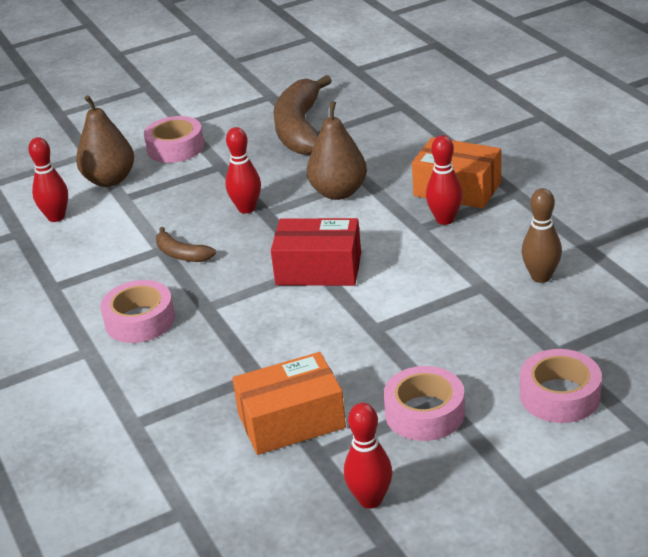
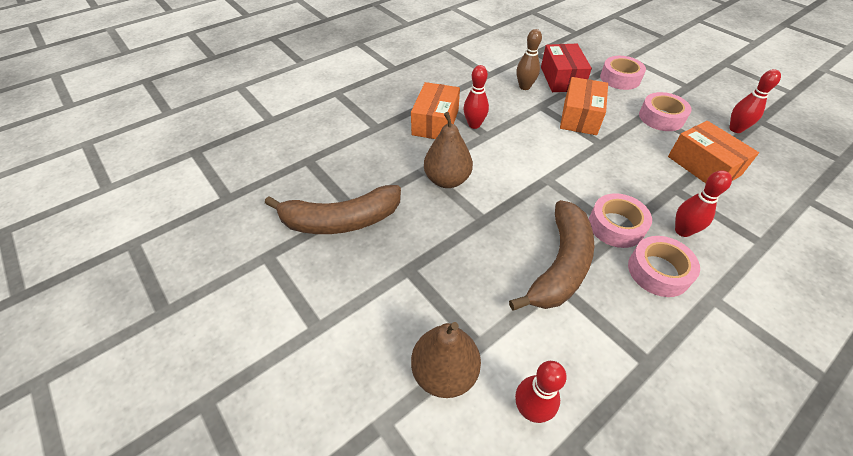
camera: 105 degrees left, 15 degrees up
(175, 147) = (372, 321): pink tape -> pink tape (616, 226)
(182, 254) = (560, 265): brown banana -> brown banana, size x2.10
(246, 208) = (480, 233): red bowling pin -> red bowling pin (682, 231)
(318, 269) = (549, 176): red box -> red box (561, 78)
(444, 321) = (580, 117): none -> orange box

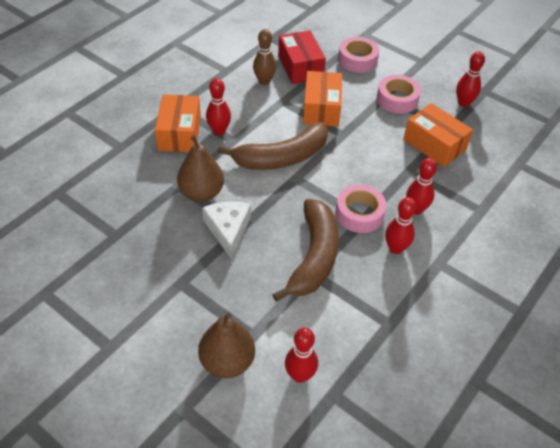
camera: 15 degrees left, 0 degrees up
(340, 220) = (107, 248): brown banana -> brown banana (282, 157)
(468, 221) = (228, 230): none -> white cheese
(658, 271) = (396, 248): pink tape -> red bowling pin

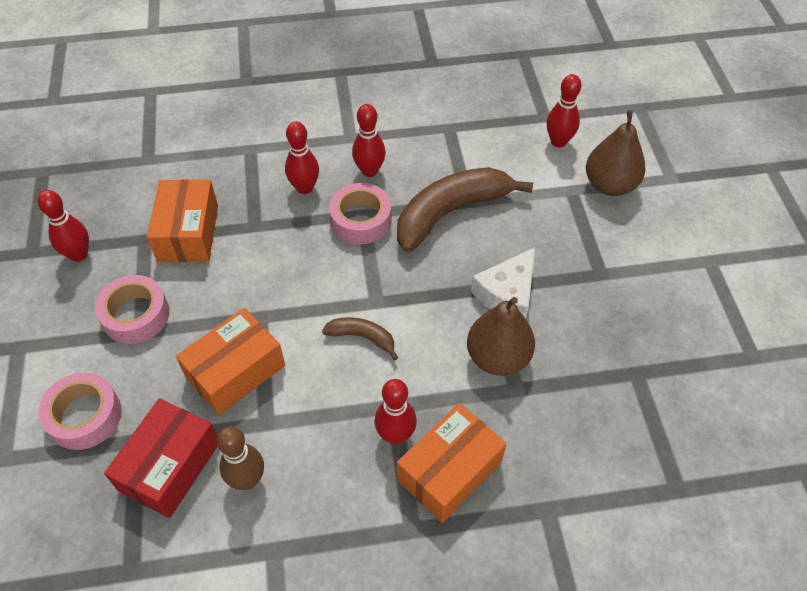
camera: 135 degrees left, 5 degrees up
(282, 157) = (362, 337): brown banana -> brown banana, size x0.48

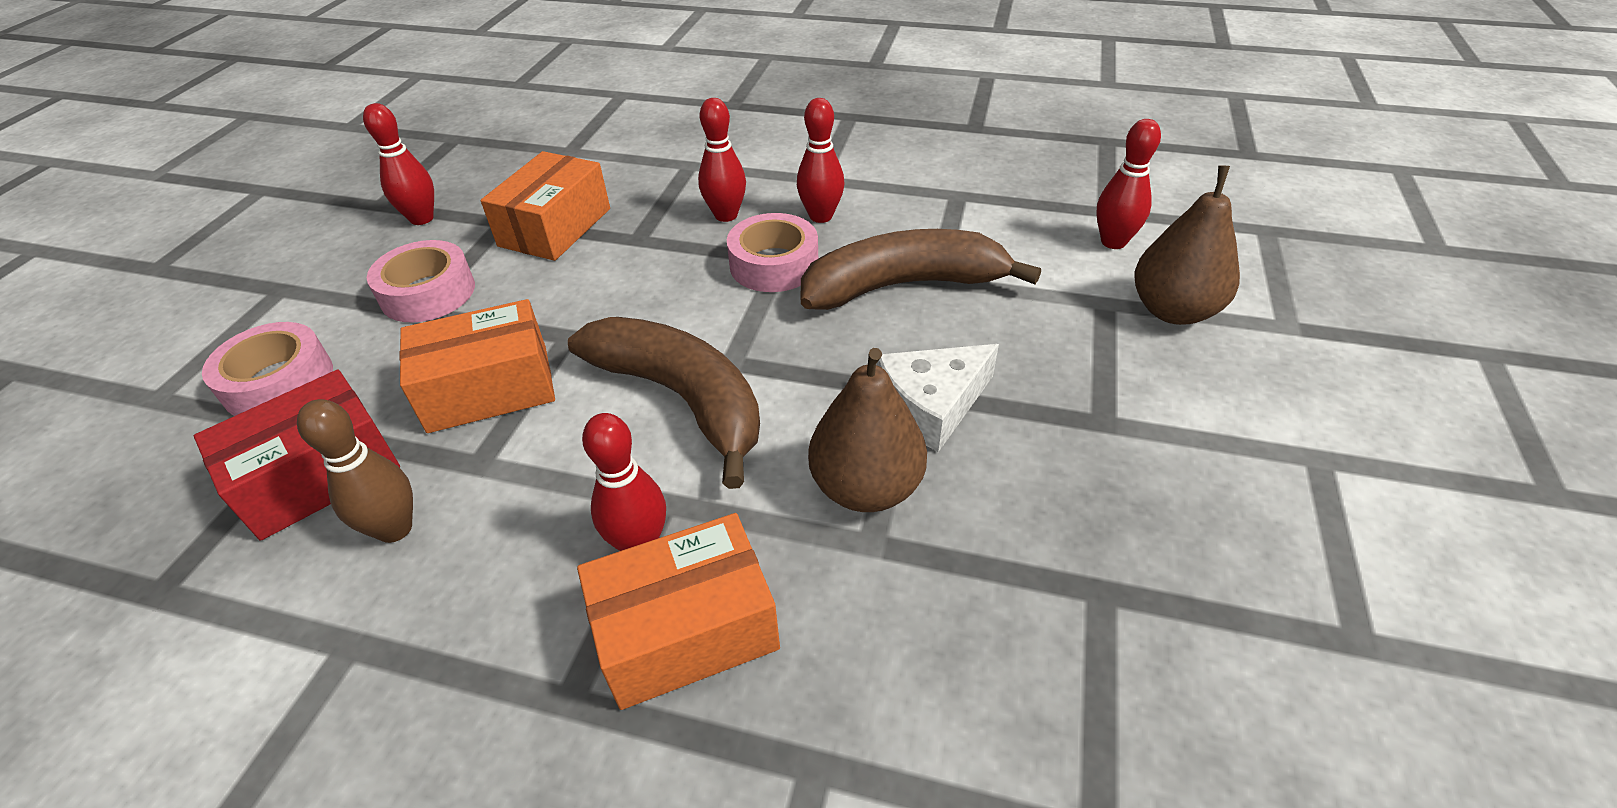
camera: 25 degrees right, 10 degrees down
(362, 337) = (681, 399): brown banana -> brown banana, size x2.10

